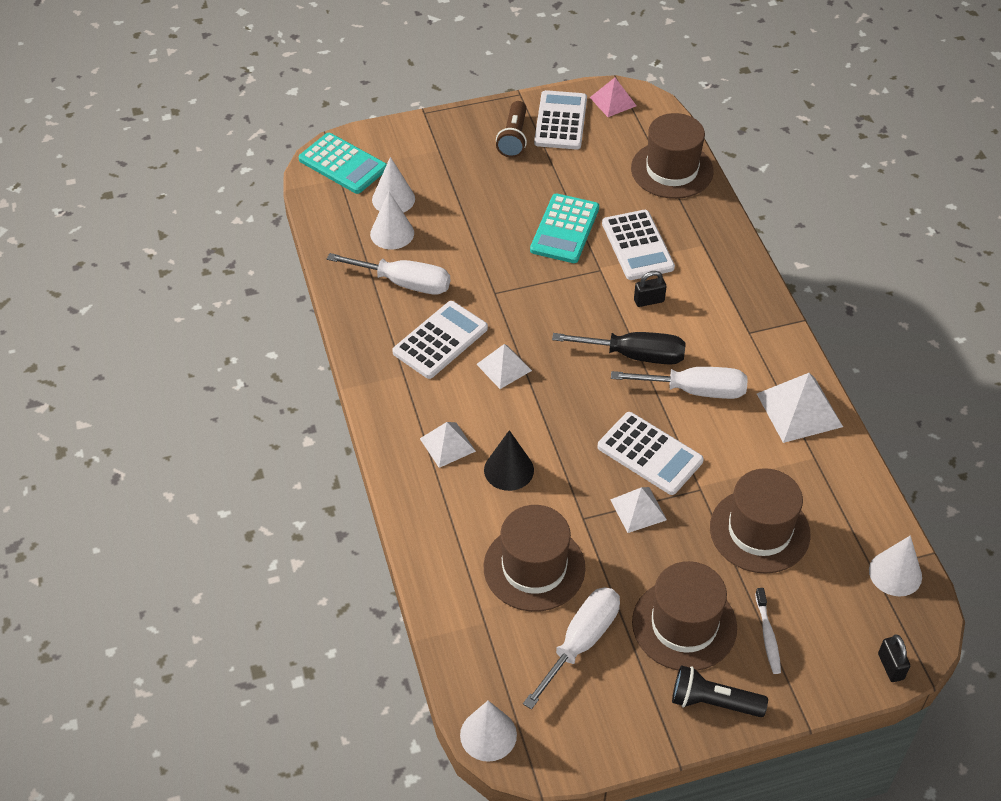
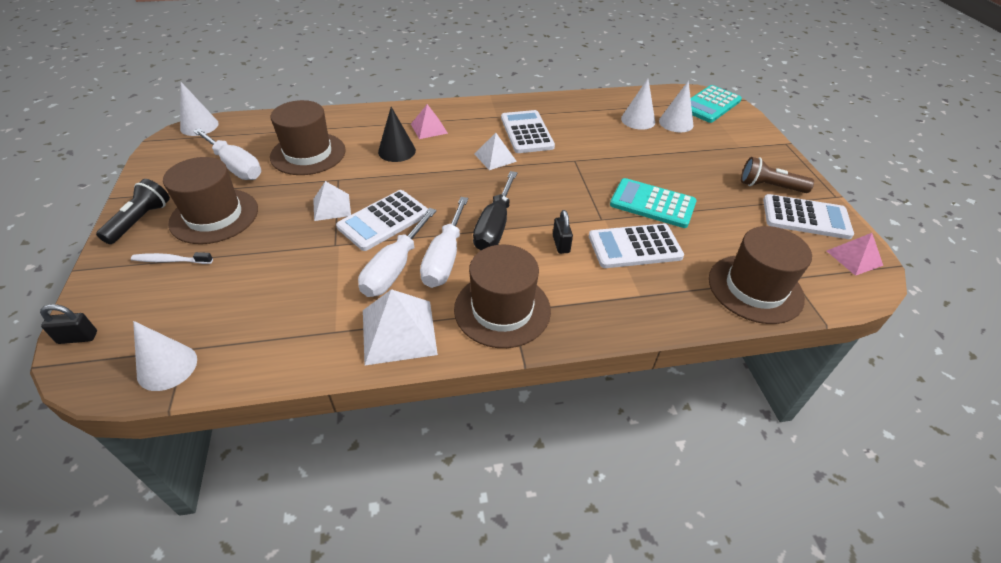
camera: 95 degrees right, 5 degrees down
(404, 283) = (585, 122): white screwdriver -> white screwdriver (394, 268)
(440, 340) = (526, 132): white calculator -> white calculator turned 150 degrees counterclockwise
(447, 444) = (429, 128): white pyramid -> pink pyramid
(759, 531) = (273, 274): brown hat -> brown hat (502, 309)

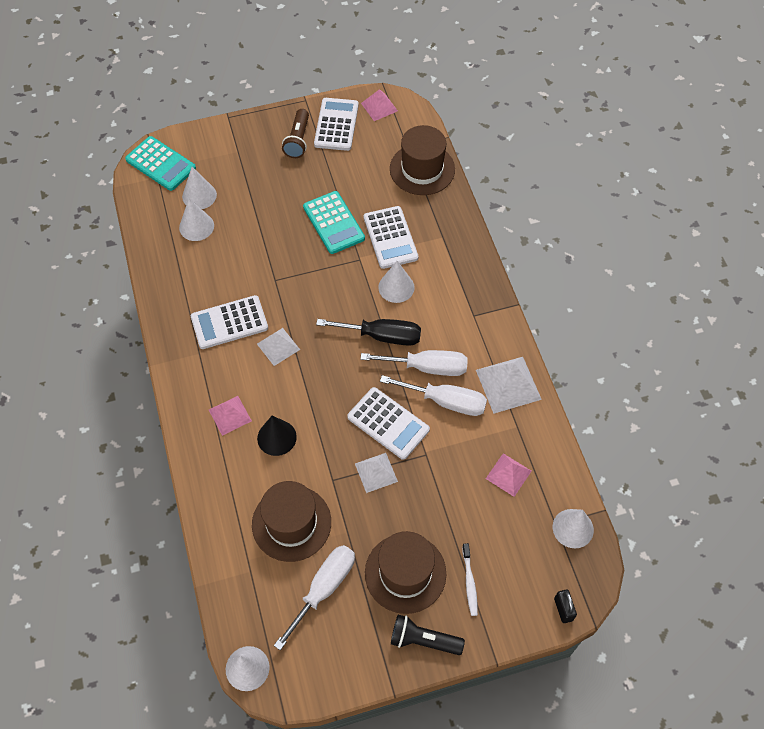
camera: 95 degrees left, 15 degrees up
(275, 312) = (508, 474): none -> pink pyramid
(502, 309) = (473, 321): brown hat -> none
(561, 244) = (396, 287): black padlock -> white cone
(652, 204) = (333, 223): turquoise calculator -> turquoise calculator turned 45 degrees counterclockwise

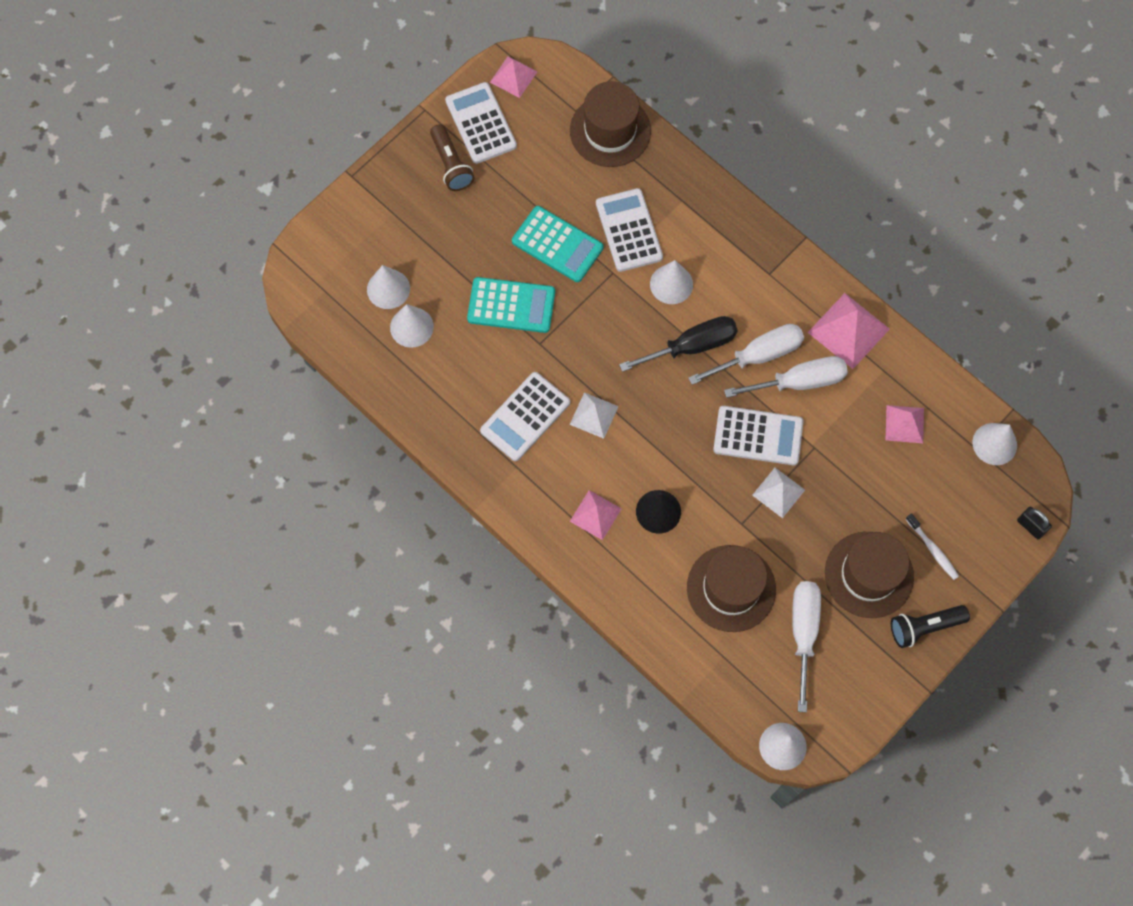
camera: 30 degrees left, 10 degrees up
(161, 164) = (317, 273): turquoise calculator -> turquoise calculator (511, 305)
(390, 238) = (629, 230): white calculator -> white calculator turned 150 degrees counterclockwise
(508, 384) = (848, 330): white pyramid -> pink pyramid

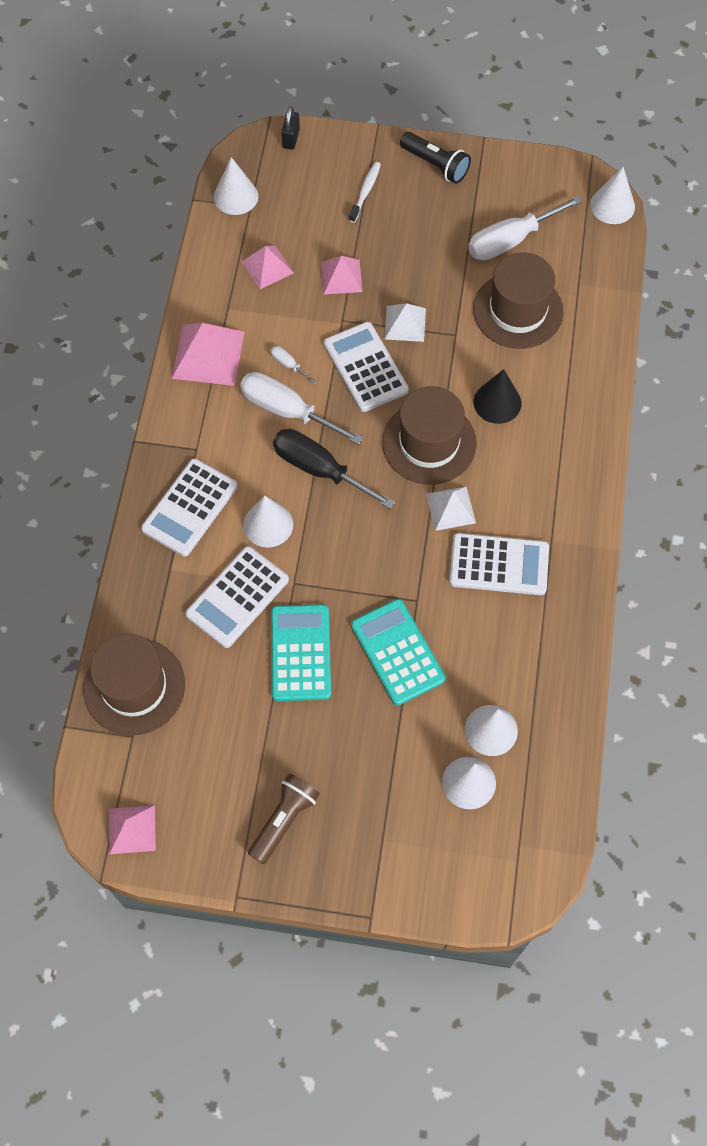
camera: 125 degrees left, 5 degrees down
(481, 123) = (213, 824): white calculator -> white calculator (190, 508)
(595, 514) = (541, 449): pink pyramid -> pink pyramid (341, 277)
(799, 382) = (288, 365): white screwdriver -> white screwdriver, size x0.44
(869, 574) = (423, 223): brown hat -> brown hat (429, 443)

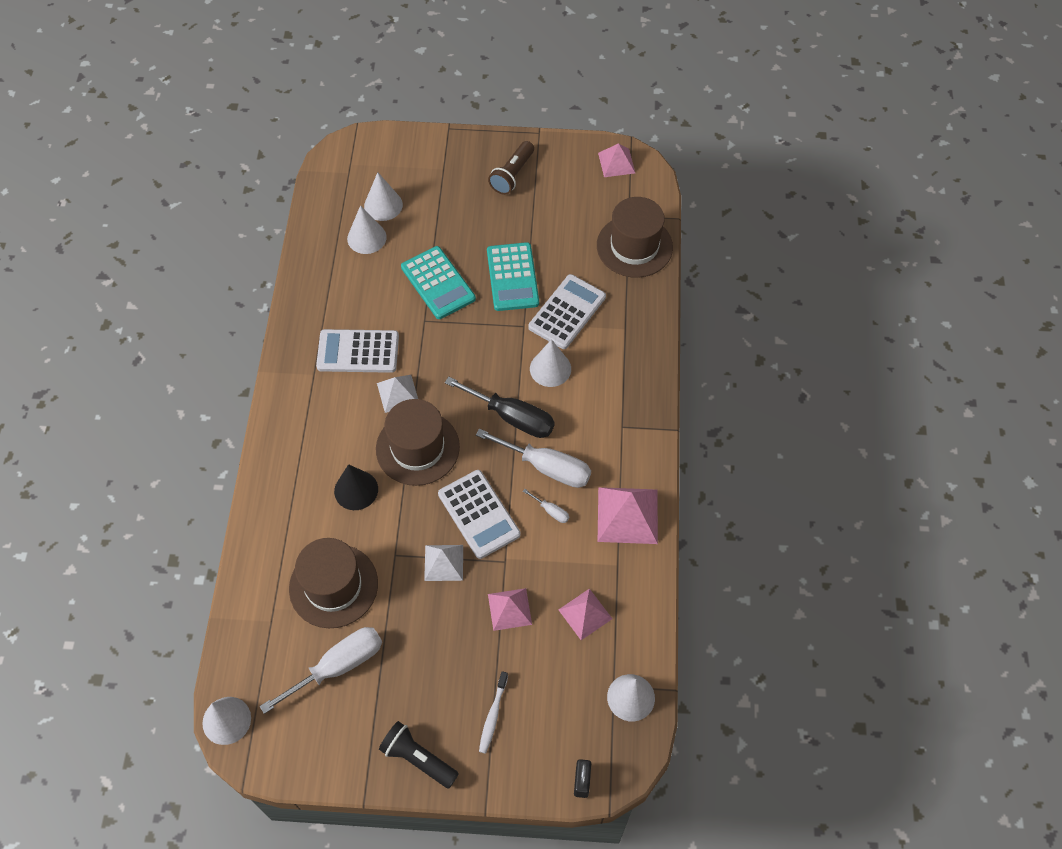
camera: 175 degrees right, 5 degrees down
(190, 508) = (618, 377): white calculator -> none

